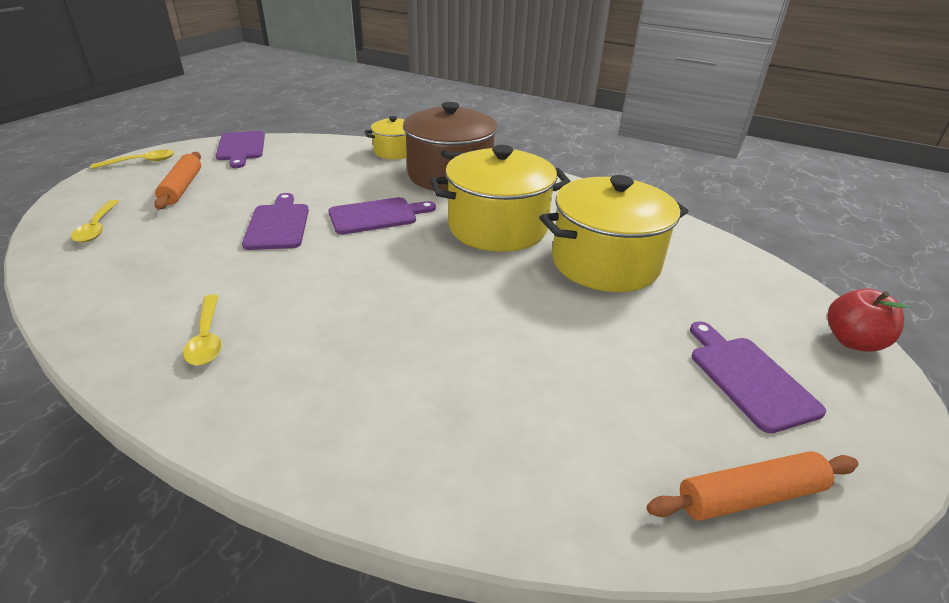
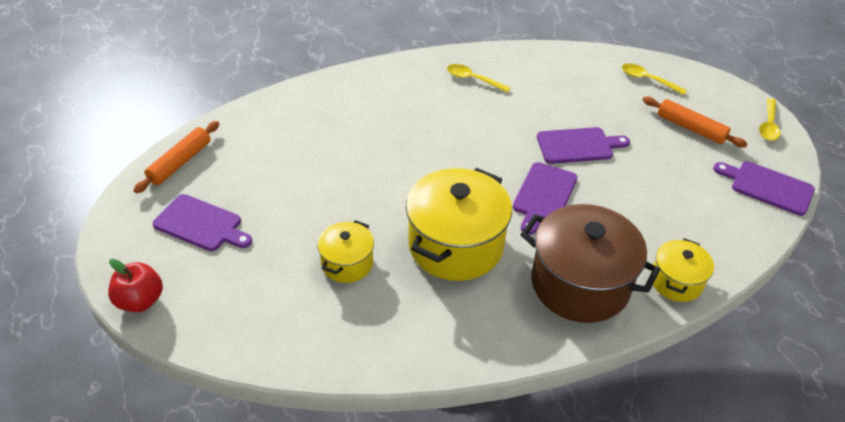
camera: 135 degrees right, 10 degrees up
(278, 224) = (578, 146): purple cutting board -> purple cutting board turned 45 degrees counterclockwise
(605, 263) = (347, 263): yellow pot -> yellow pot, size x0.53

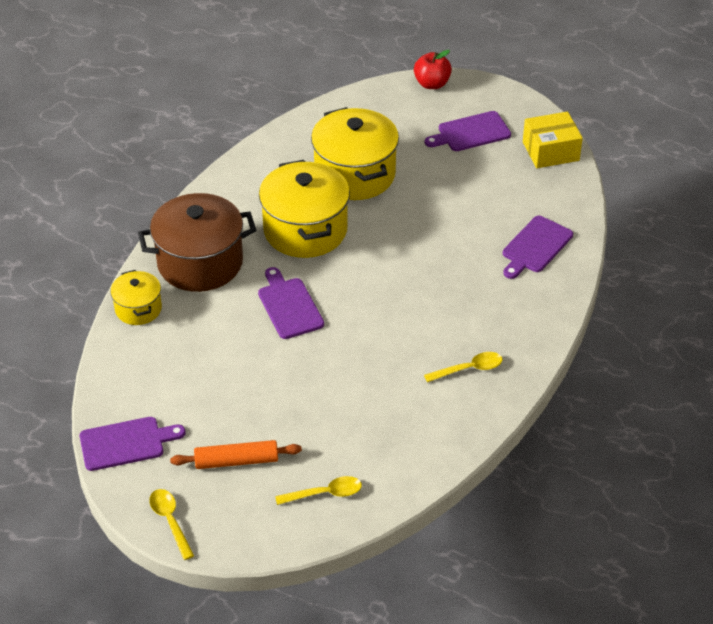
camera: 135 degrees right, 0 degrees up
(180, 162) = (550, 151): orange rolling pin -> yellow box
(347, 263) = (354, 174): yellow pot -> yellow pot, size x1.88
(578, 146) = (310, 368): purple cutting board -> purple cutting board (535, 246)

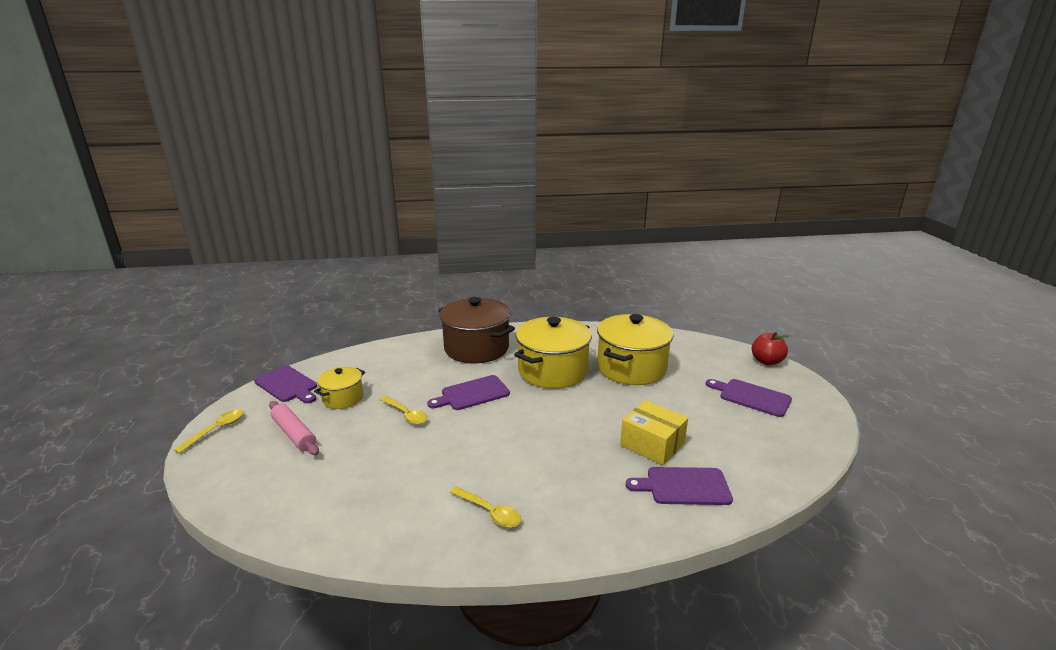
camera: 55 degrees right, 20 degrees down
(138, 309) = (414, 345): yellow pot -> yellow pot (343, 398)
(236, 461) = (294, 434): orange rolling pin -> pink rolling pin
(289, 306) = (472, 394): purple cutting board -> purple cutting board turned 150 degrees counterclockwise
(325, 493) = (278, 491): yellow spoon -> yellow spoon (406, 414)
(550, 151) = (803, 444): yellow box -> yellow box (652, 444)

